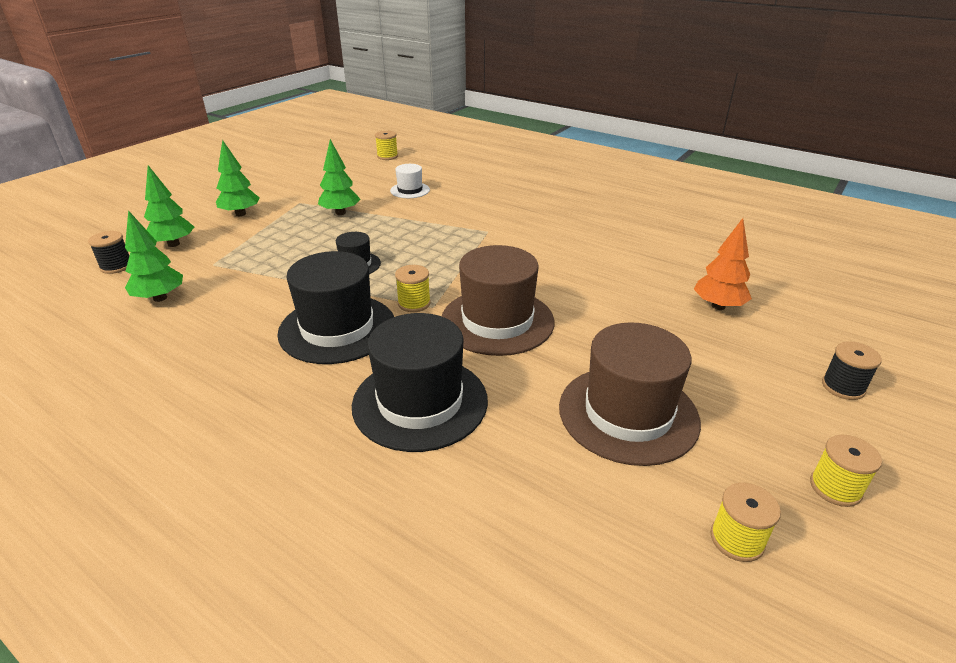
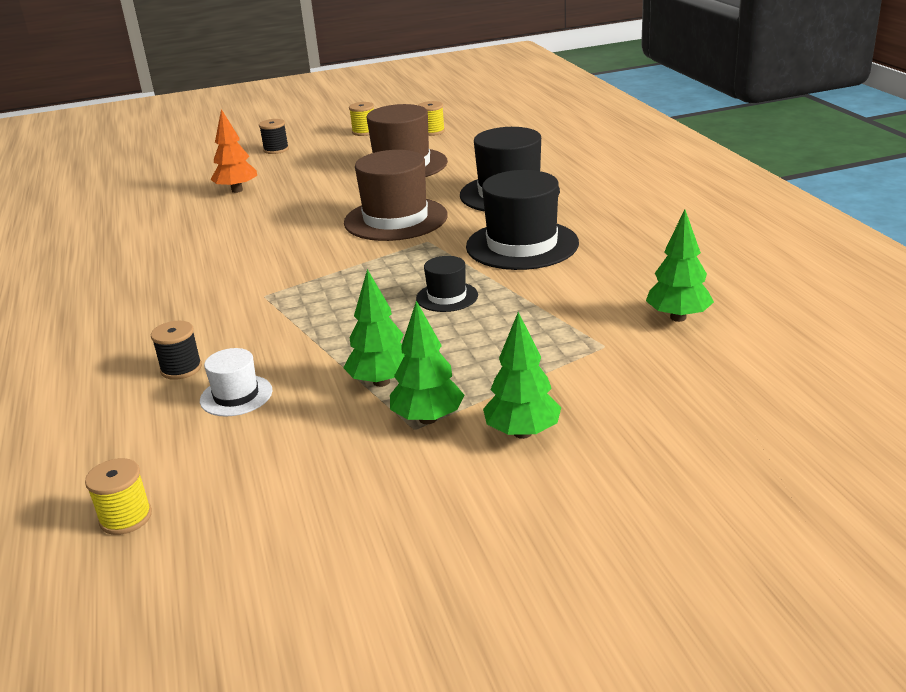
camera: 140 degrees left, 5 degrees down
(116, 266) = (733, 380): black spool -> black spool (181, 369)
(174, 244) = (647, 398): green tree -> green tree (428, 419)
(414, 303) = (439, 247): yellow spool -> none

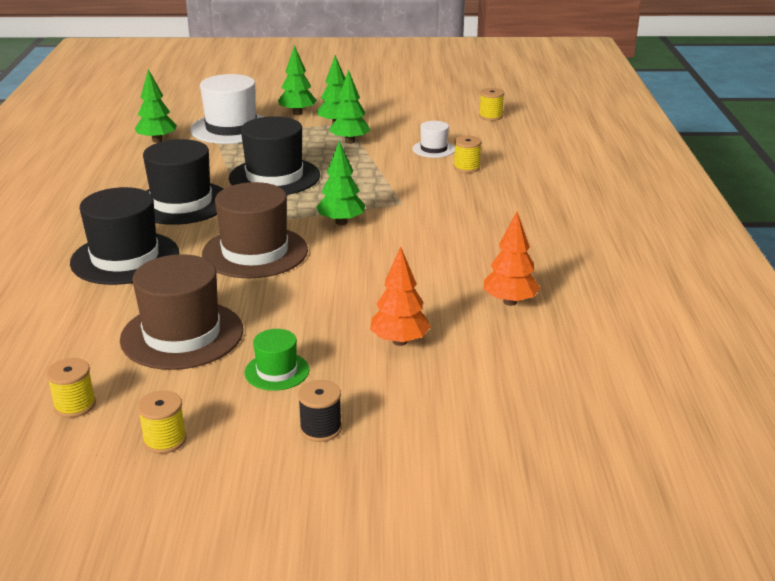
camera: 165 degrees left, 0 degrees up
(145, 228) = (510, 302): none -> orange tree
(181, 369) = (466, 167): black spool -> yellow spool
(319, 163) = (277, 371): none -> green hat
(327, 261) = (341, 222): none -> green tree
(447, 297) = (274, 177): black hat -> black hat, size x1.99
(599, 366) = (231, 128): none -> white hat

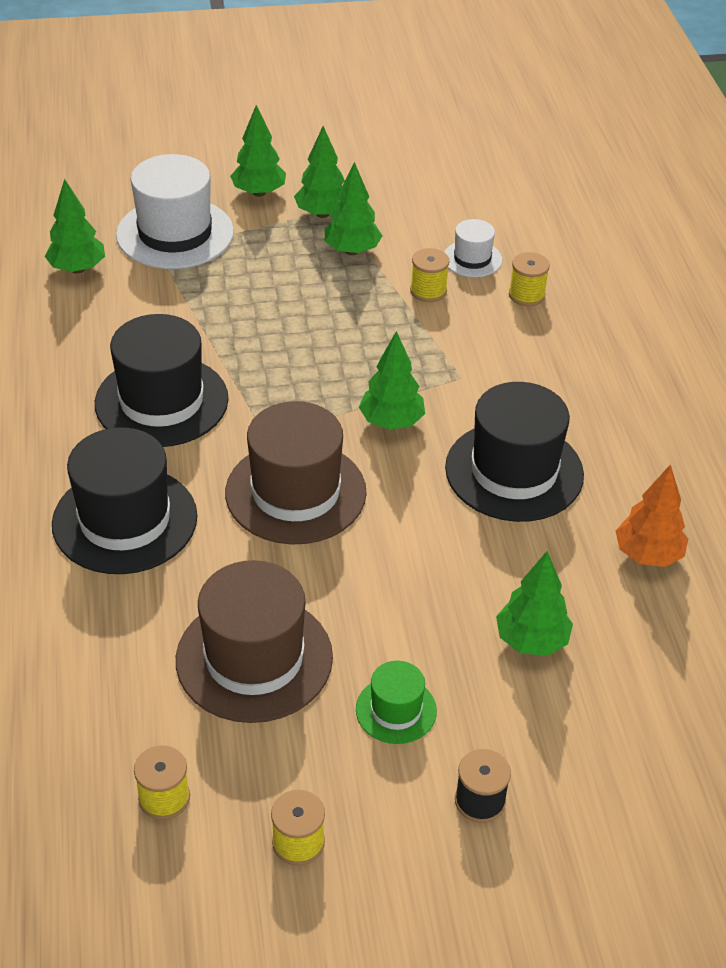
camera: 10 degrees left, 15 degrees up
(274, 177) = (271, 335): black hat -> black hat (514, 471)
(400, 341) = (531, 641): orange tree -> green tree
(490, 116) = (531, 181): yellow spool -> yellow spool (428, 291)

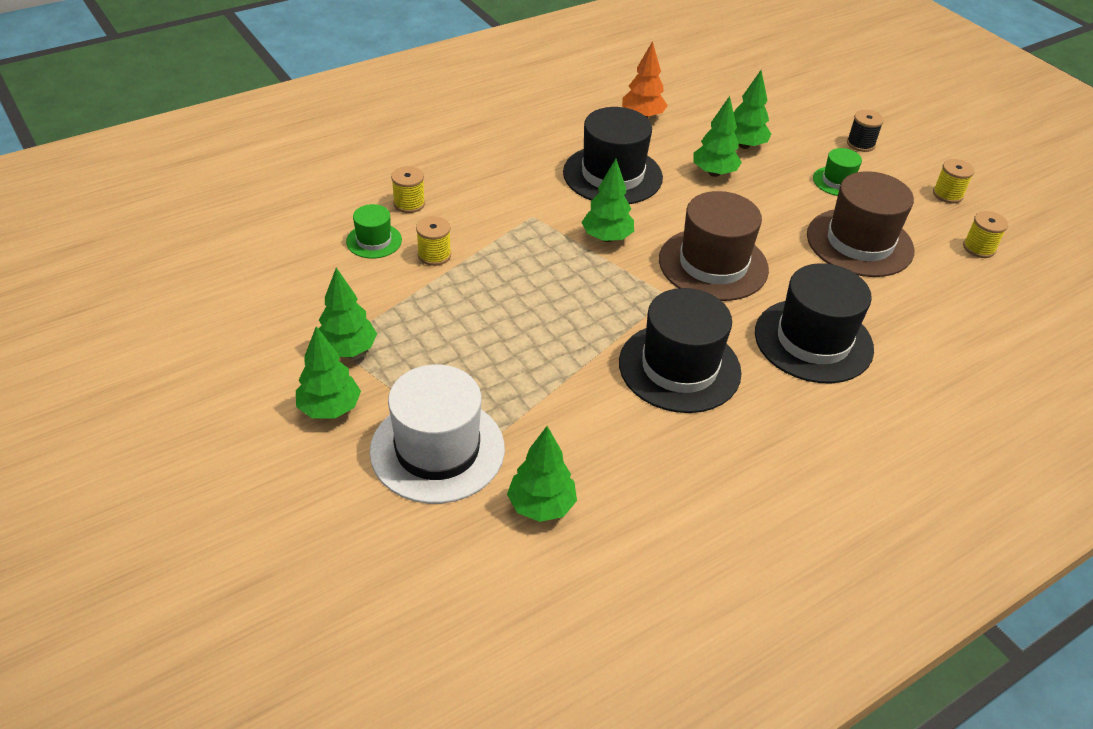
camera: 115 degrees left, 0 degrees up
(352, 251) = (400, 314): green tree -> green tree (714, 173)
(472, 259) = (374, 241): white hat -> green hat

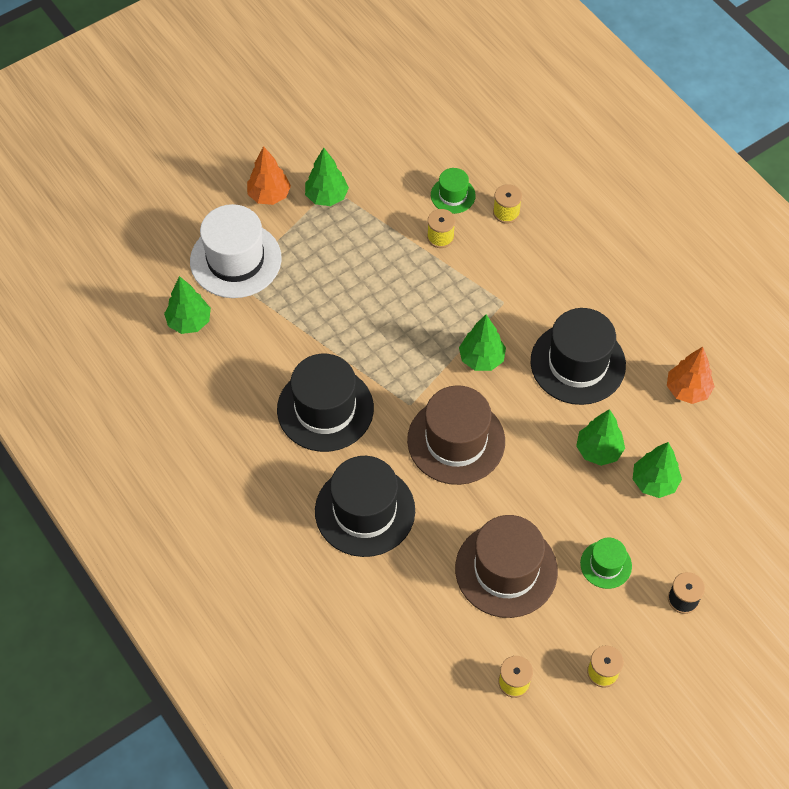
camera: 90 degrees right, 15 degrees up
(329, 409) = (269, 195): green tree -> orange tree

